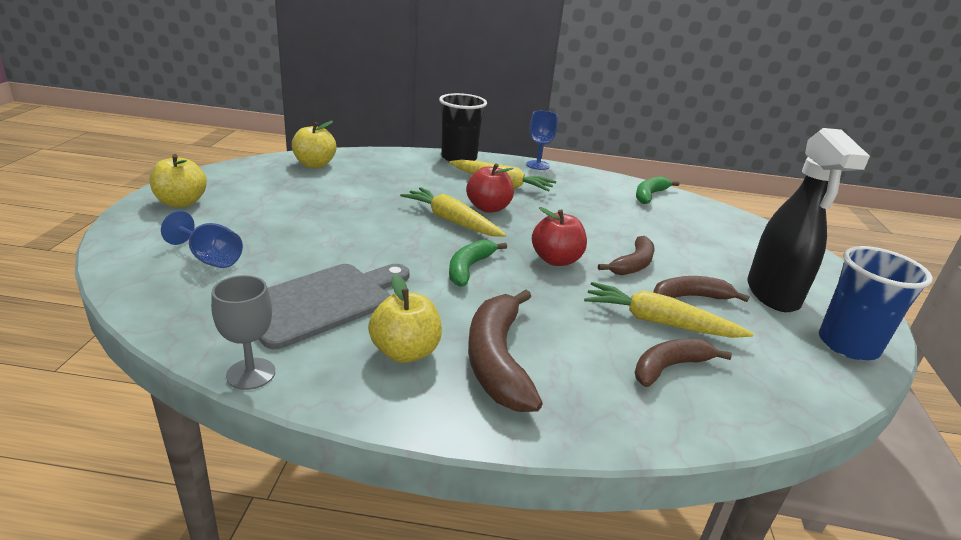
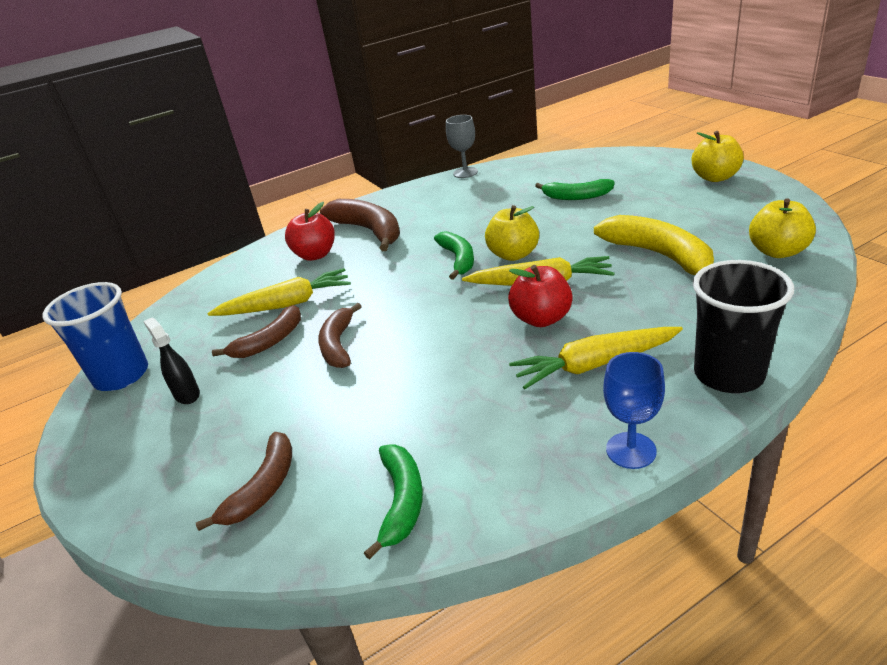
camera: 150 degrees right, 5 degrees up
(210, 259) = (598, 177): blue goblet -> none
(277, 255) = (576, 197): none -> green banana
(321, 302) = (498, 198): grey cutting board -> none
(360, 193) = (660, 256): none -> yellow banana
(405, 352) = (418, 209): yellow apple -> yellow apple (513, 254)
(556, 260) = (407, 305): red apple -> red apple (315, 255)
(669, 367) = (266, 280): brown banana -> brown banana (263, 488)
(772, 295) = (187, 394): black spray bottle -> black spray bottle, size x0.45

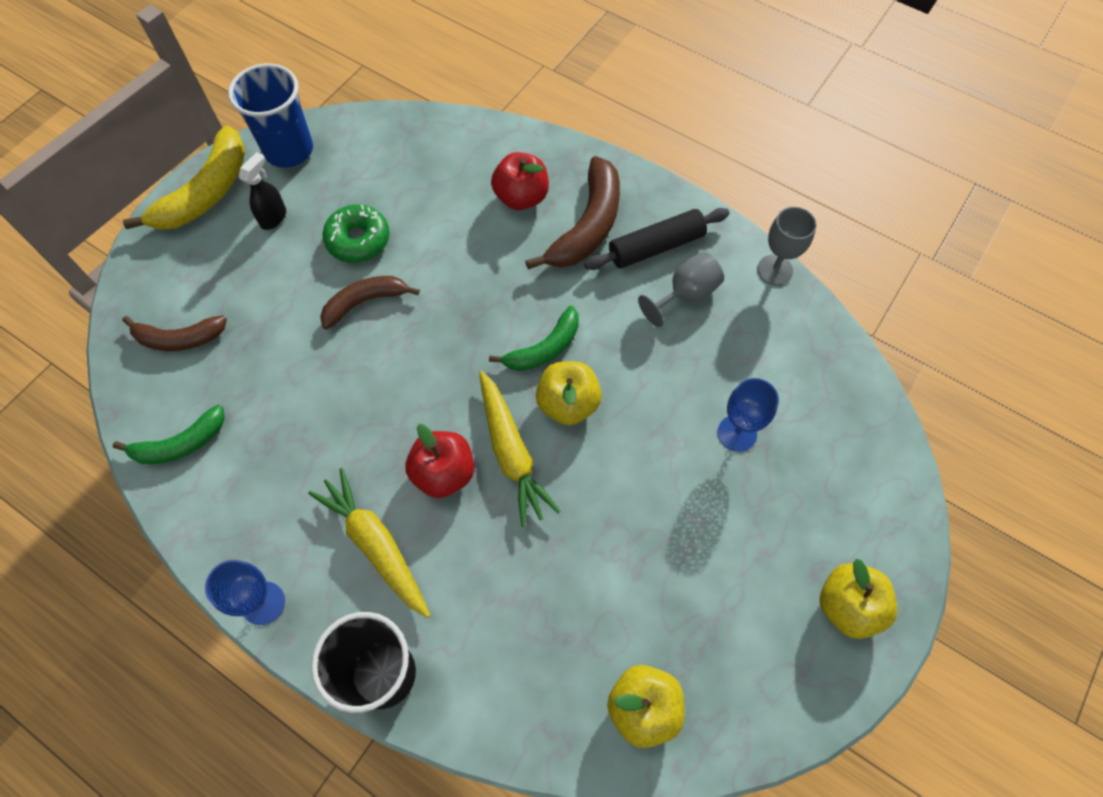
camera: 60 degrees right, 30 degrees up
(269, 341) = (358, 240): brown banana -> green donut
(287, 304) = (421, 221): yellow carrot -> none
(411, 208) = (656, 246): none -> black rolling pin
(458, 202) = (685, 294): none -> grey goblet
(576, 197) = (737, 433): green banana -> blue goblet
(660, 256) = (601, 569): yellow banana -> yellow banana (206, 193)

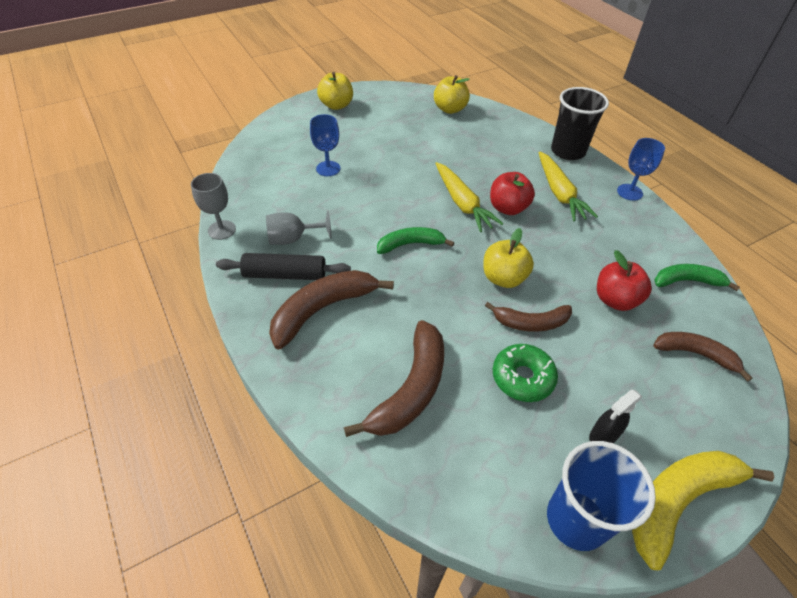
camera: 155 degrees left, 15 degrees down
(458, 188) = (411, 389): none -> brown banana
(511, 453) = (462, 203): yellow carrot -> yellow carrot turned 150 degrees clockwise
(521, 197) = (360, 356): red apple -> red apple (615, 300)
(568, 404) = (414, 212): yellow apple -> yellow apple (503, 278)

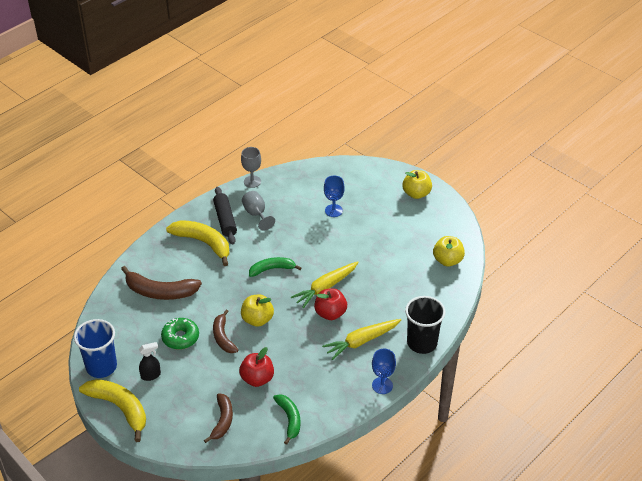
camera: 75 degrees right, 5 degrees down
(323, 309) = (203, 243): brown banana -> yellow banana
(410, 244) = (272, 269): green banana -> green banana turned 75 degrees counterclockwise
(602, 436) = (151, 375): black spray bottle -> black spray bottle turned 120 degrees clockwise

